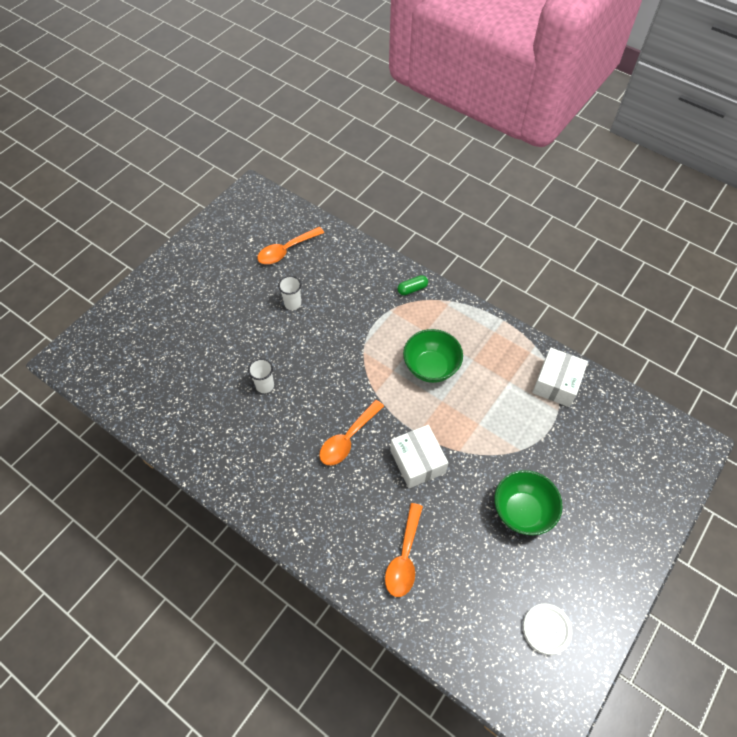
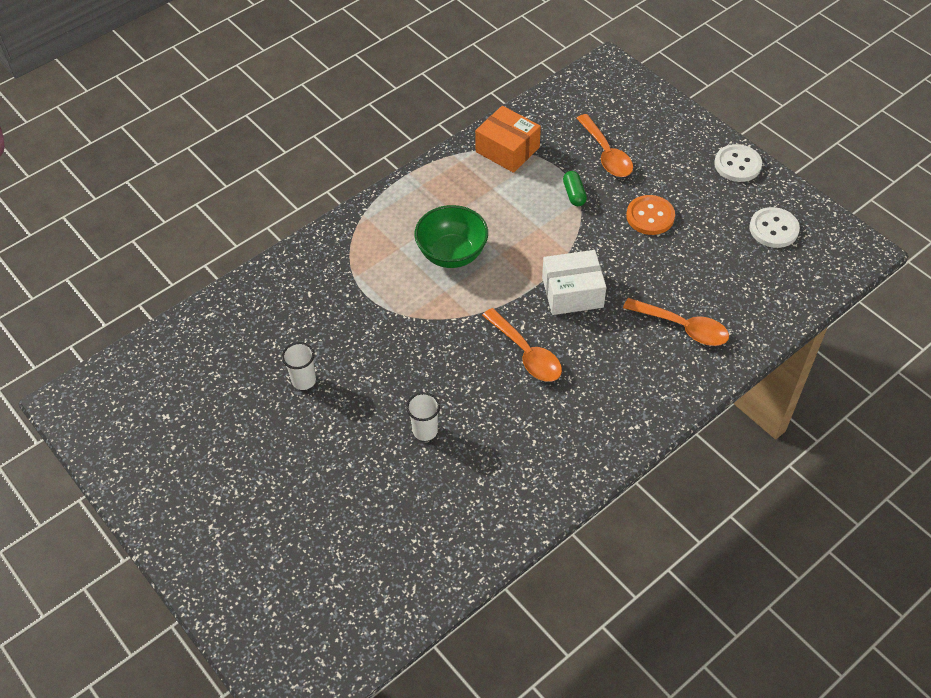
camera: 75 degrees left, 5 degrees down
(286, 250) = (207, 375): orange spoon -> orange spoon (606, 154)
(412, 289) = (330, 248): green capsule -> green capsule (574, 194)
(522, 511) = (650, 216): green bowl -> orange button
(556, 383) = (507, 149): white box -> orange box
(618, 584) = (737, 164): none -> white button

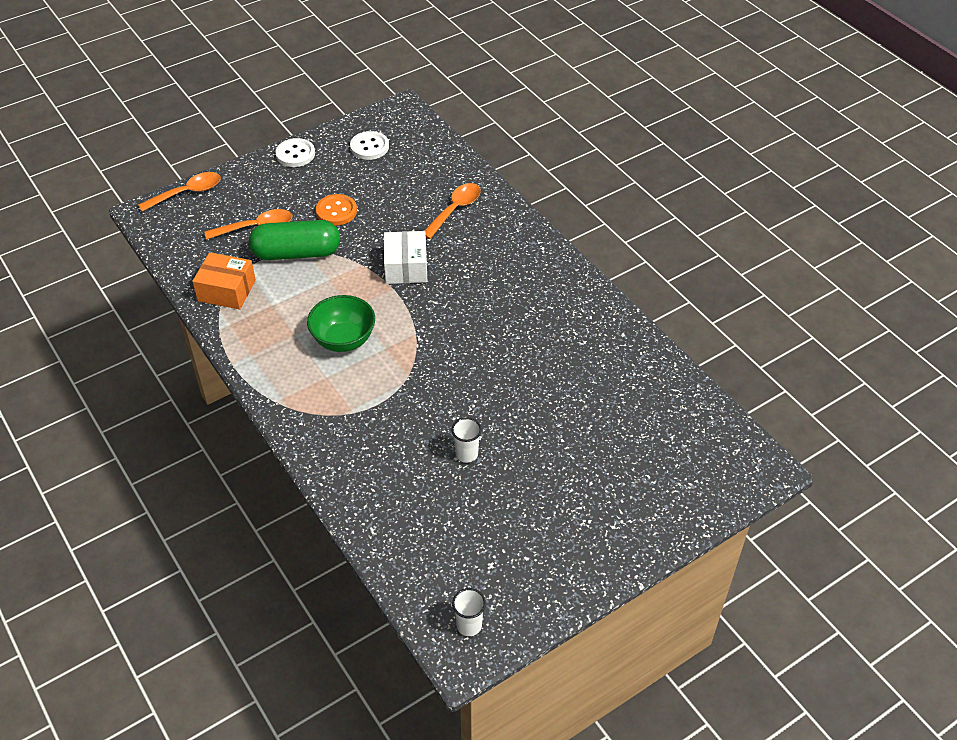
camera: 85 degrees left, 5 degrees down
(425, 431) = (531, 372): white cup -> white cup (469, 625)
(507, 149) = (227, 290): orange box -> orange box turned 60 degrees clockwise
(526, 353) = (463, 302): orange spoon -> orange spoon (187, 193)
(574, 194) = (296, 253): green capsule -> green capsule, size x2.37

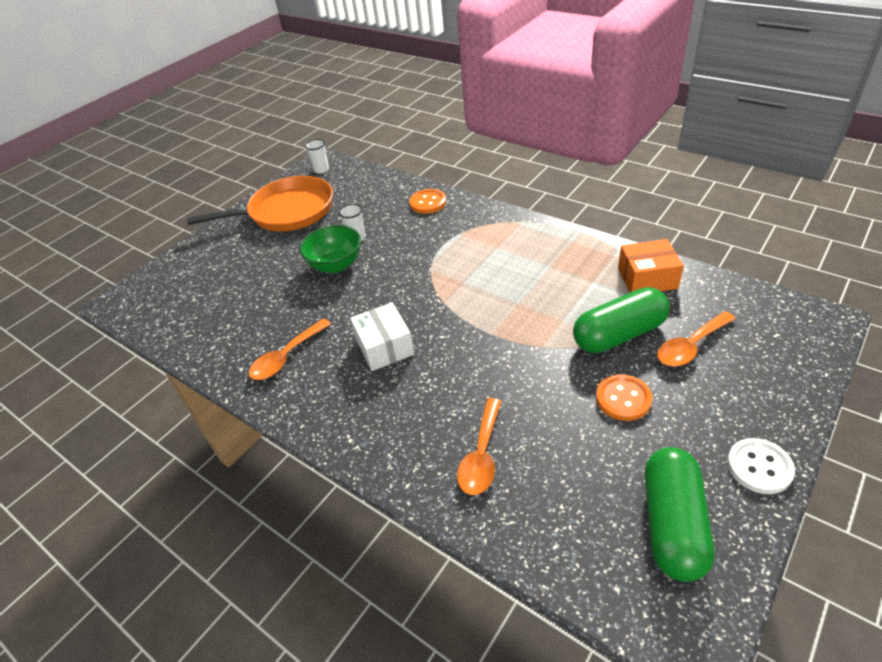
camera: 165 degrees right, 5 degrees down
(187, 193) = (815, 358): orange spoon -> orange spoon (286, 357)
(343, 340) = (504, 276): green bowl -> green bowl (336, 265)
(357, 479) = (428, 203): none -> orange button
(369, 147) = (672, 524): white button -> green capsule
(406, 267) = (493, 360): white box -> white box (384, 347)
(542, 544) = (287, 212): none -> orange pan

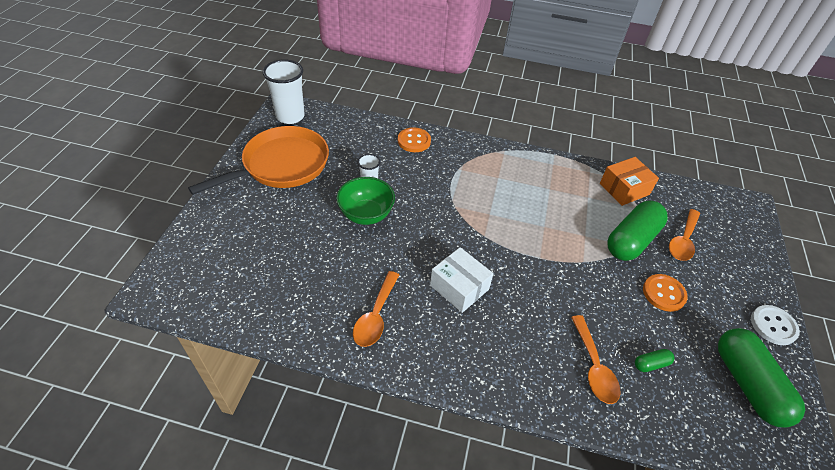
camera: 30 degrees left, 5 degrees up
(321, 170) = (290, 116): white cup -> white cup, size x1.90
(554, 469) = (651, 364): none -> green capsule

